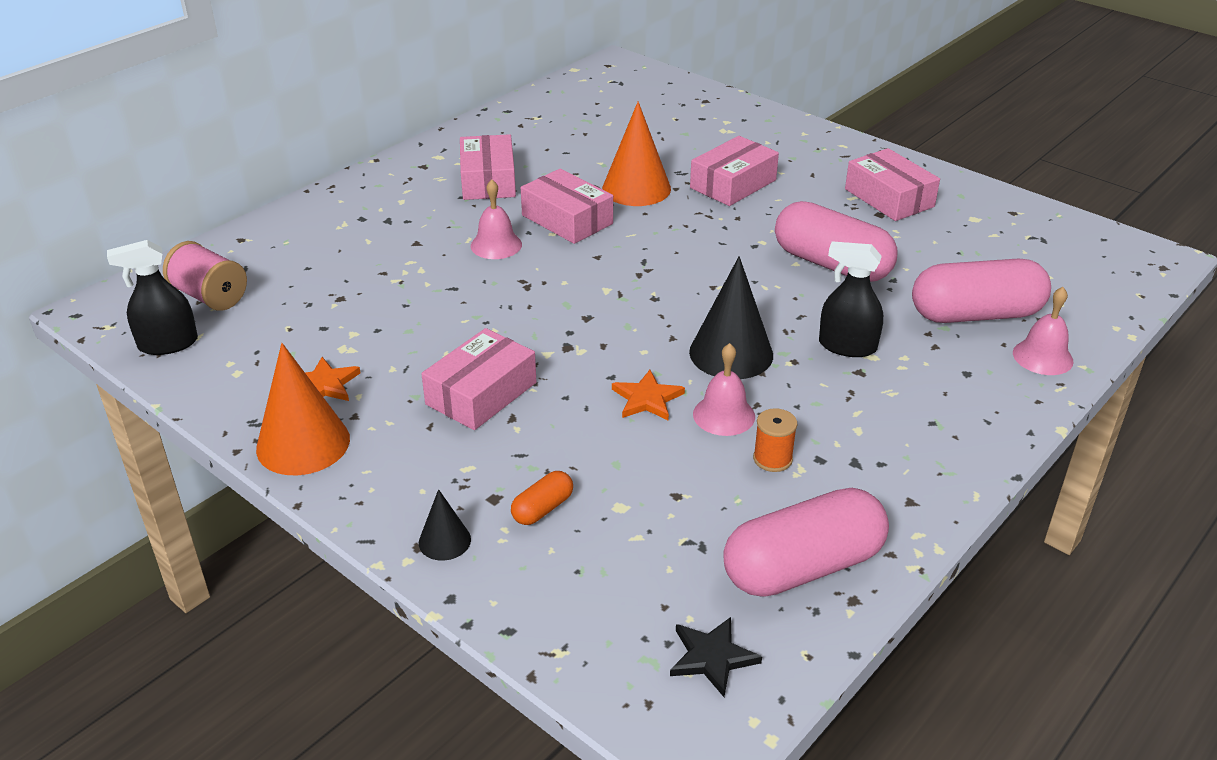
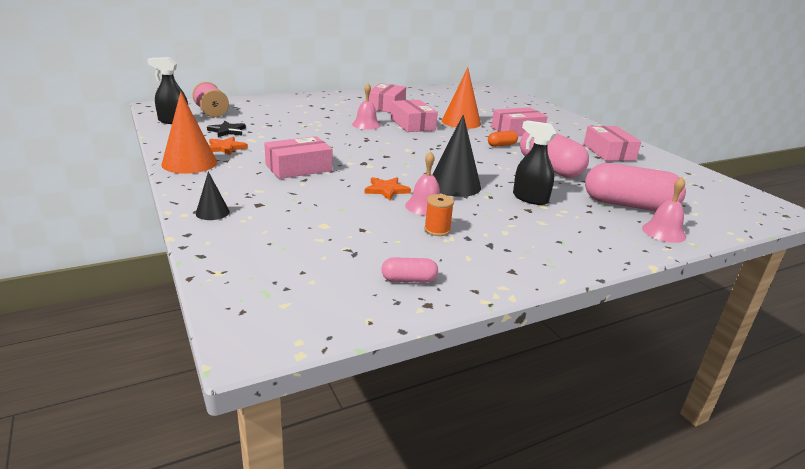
camera: 20 degrees right, 10 degrees down
(542, 508) = (279, 214): orange capsule -> orange capsule (501, 145)
(712, 657) = (305, 303): black star -> black star (227, 131)
(803, 567) = (409, 280): pink capsule -> pink capsule, size x0.45

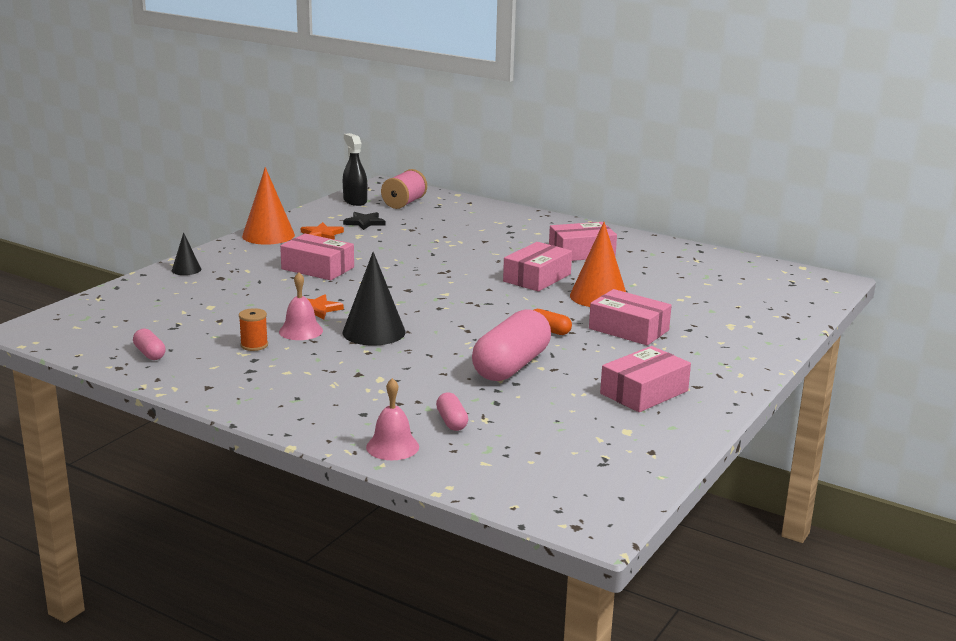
camera: 60 degrees right, 5 degrees down
(366, 125) = (491, 260): pink bell -> none
(530, 198) = (391, 370): black spray bottle -> none
(628, 205) = (452, 421): pink capsule -> pink capsule, size x0.45

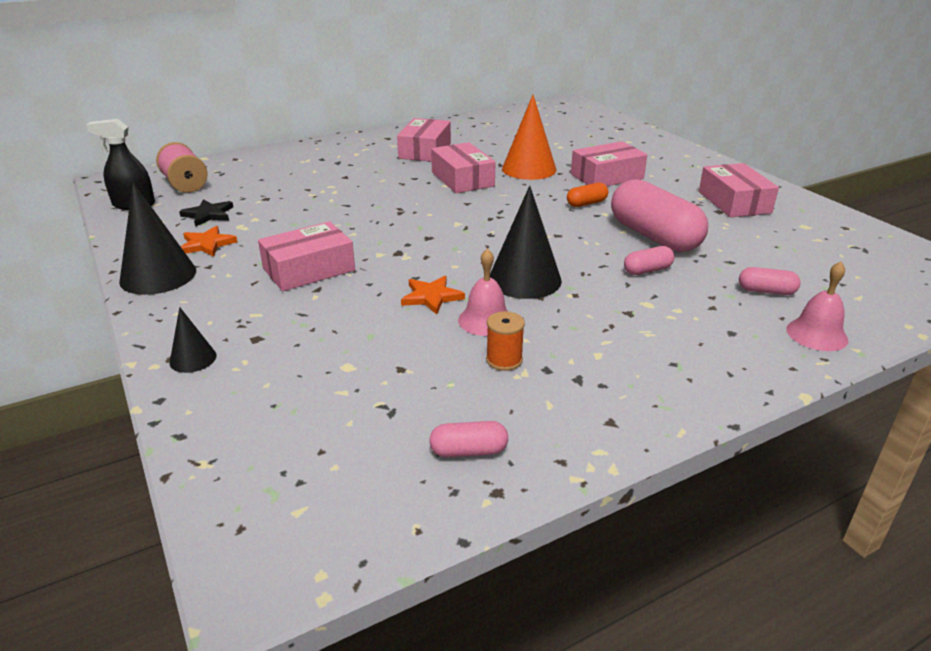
camera: 60 degrees left, 10 degrees up
(268, 235) = (158, 275): orange cone -> black cone
(439, 371) = (647, 270): none -> pink capsule

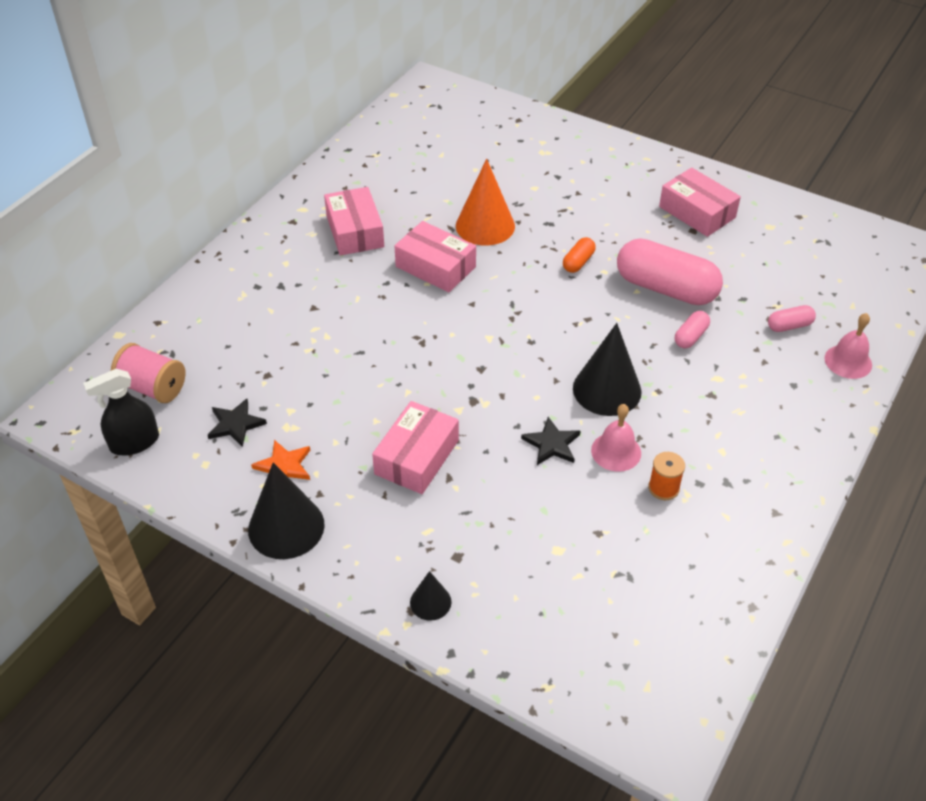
camera: 30 degrees left, 15 degrees up
(431, 297) = (551, 444): orange star -> black star
(469, 451) = (709, 584): pink capsule -> none
(607, 176) = (565, 212): pink box -> none

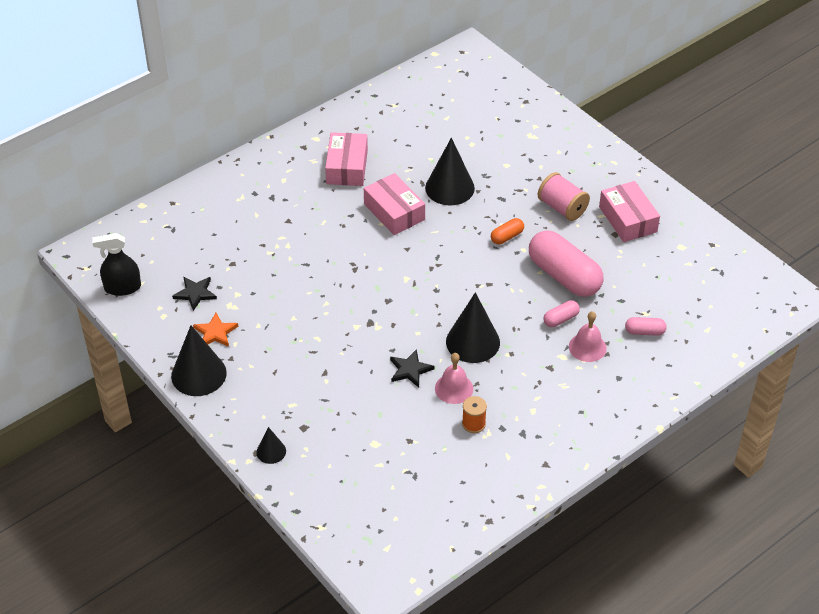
camera: 20 degrees right, 0 degrees up
(152, 387) = (150, 251): pink spool -> pink spool (562, 208)
(416, 457) = (309, 352): pink box -> none
(485, 226) = (449, 188): orange cone -> black cone
(848, 361) = (673, 372): pink bell -> pink bell (587, 347)

